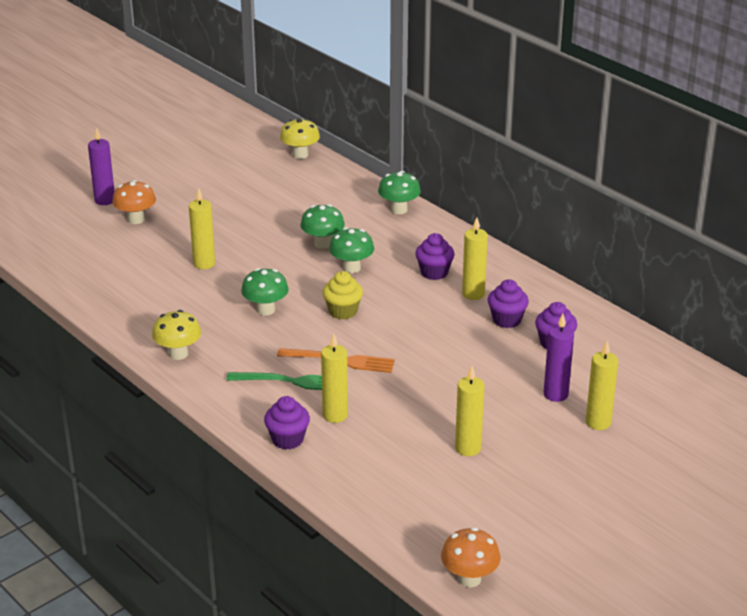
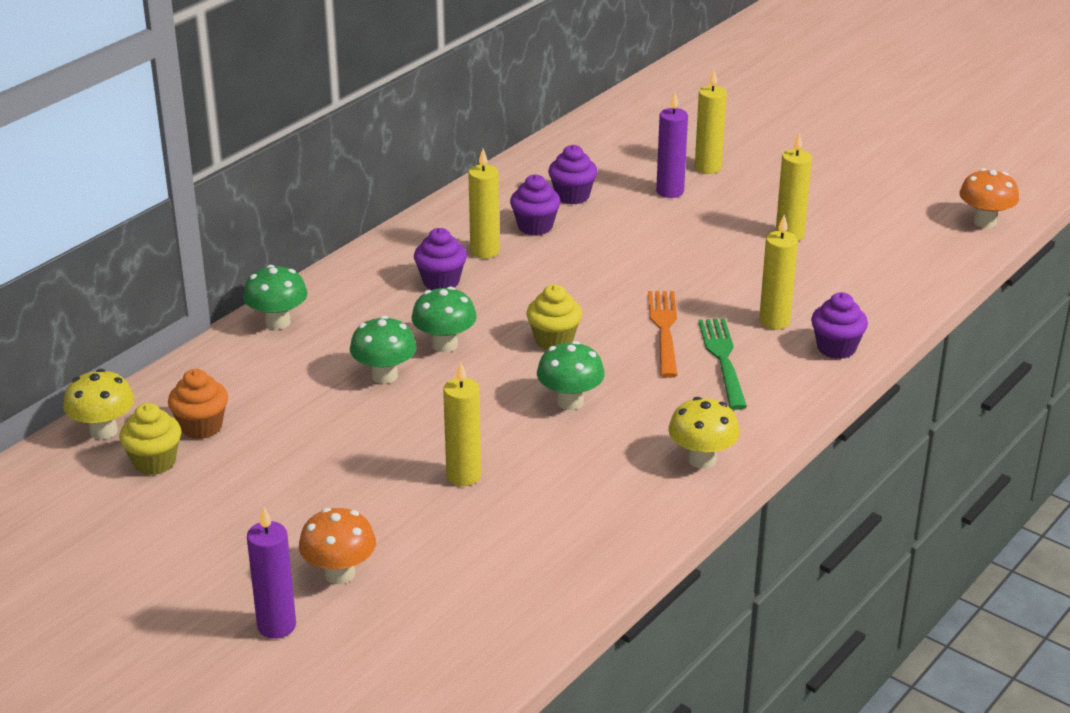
camera: 100 degrees left, 0 degrees up
(263, 169) = (154, 462): none -> yellow cupcake
(292, 183) = (201, 427): none -> orange cupcake

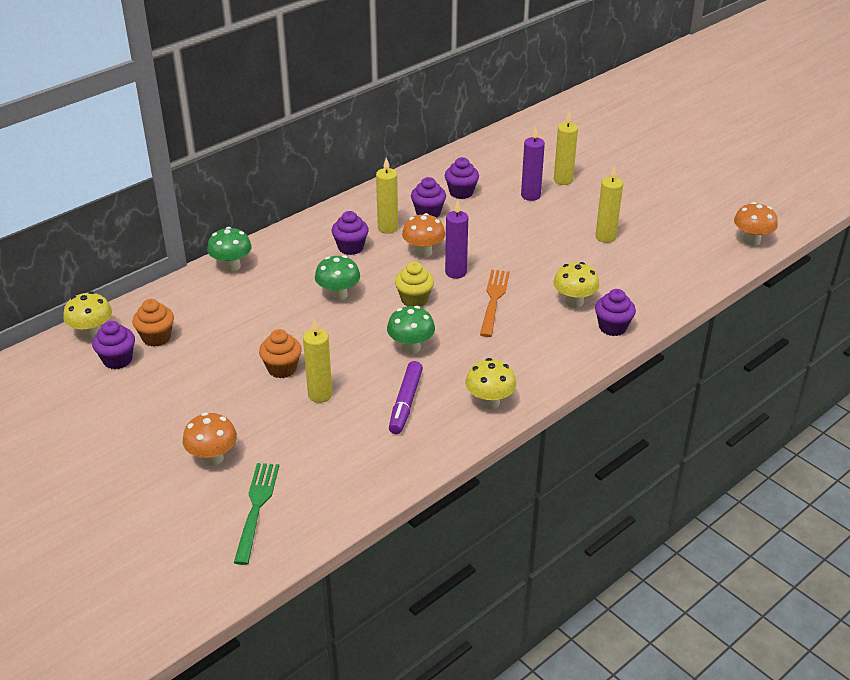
camera: 10 degrees right, 5 degrees up
(154, 462) = (117, 360): yellow cupcake -> purple cupcake
(276, 626) = (158, 491): purple candle -> purple candle (456, 272)
(384, 376) = (290, 313): green mushroom -> none
(398, 448) = (282, 369): none -> orange cupcake
(546, 278) = (423, 252): none -> orange mushroom
(587, 473) = (406, 402): none -> purple marker
(723, 360) = (528, 327): green fork -> green fork (256, 508)
(774, 321) = (574, 302): yellow candle -> yellow mushroom

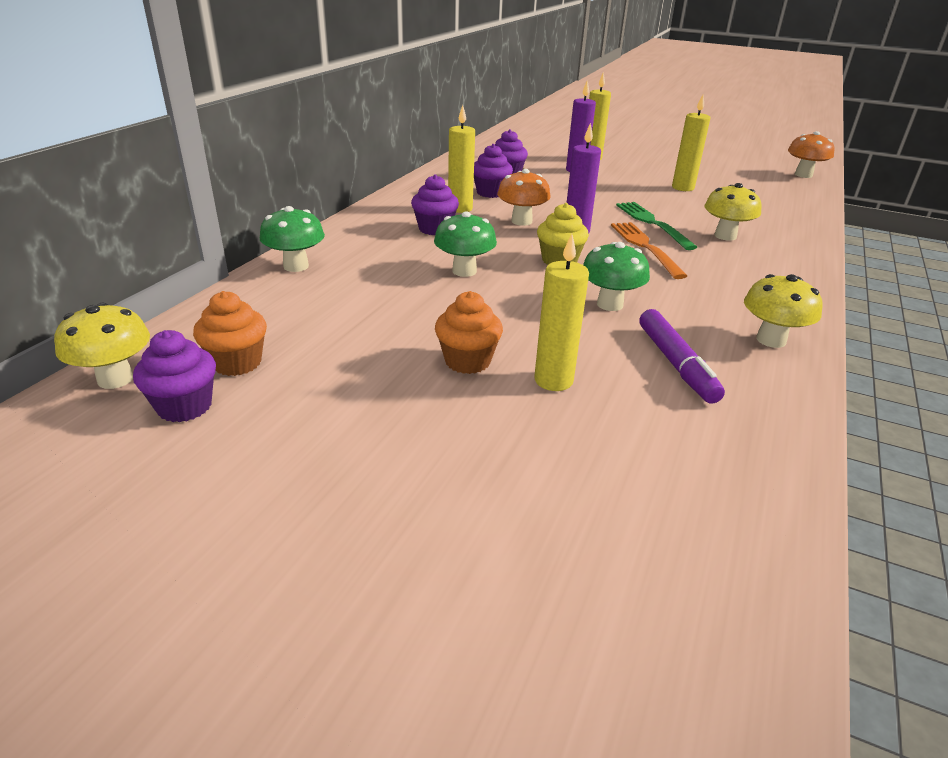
camera: 25 degrees left, 5 degrees down
(213, 458) = (471, 519): orange mushroom -> none
(256, 508) = (630, 587): green fork -> green fork (652, 223)
(612, 327) = (790, 249): purple cupcake -> none

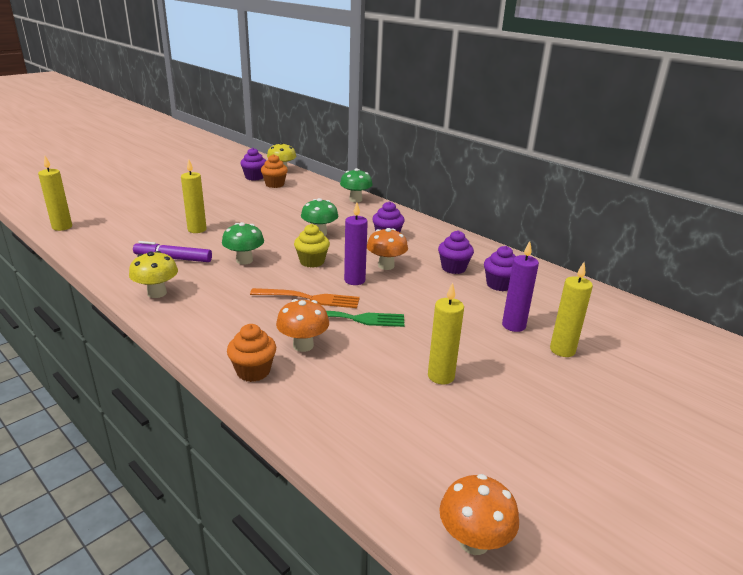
camera: 110 degrees right, 5 degrees down
(460, 208) = (421, 250): yellow candle -> yellow candle (62, 227)
(467, 361) = (231, 218): orange cupcake -> orange cupcake (253, 371)
(725, 236) = (303, 345): yellow mushroom -> orange mushroom

